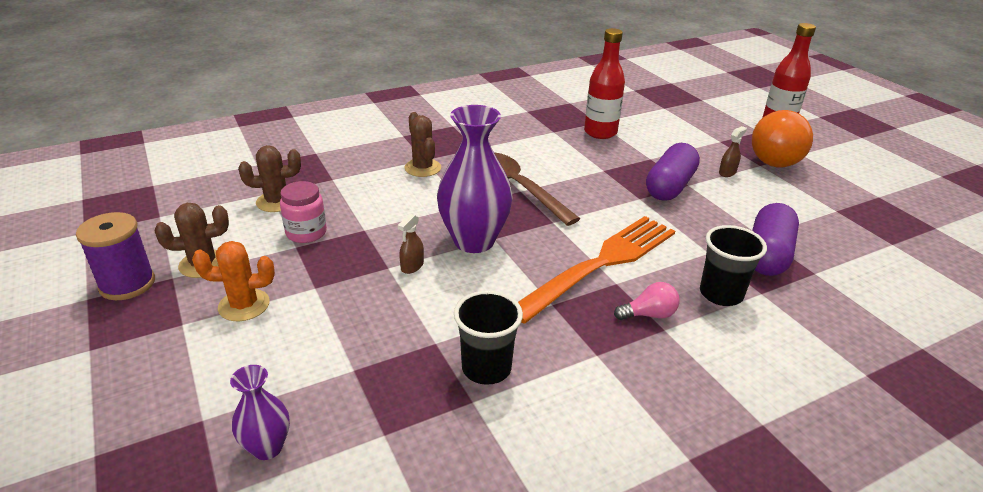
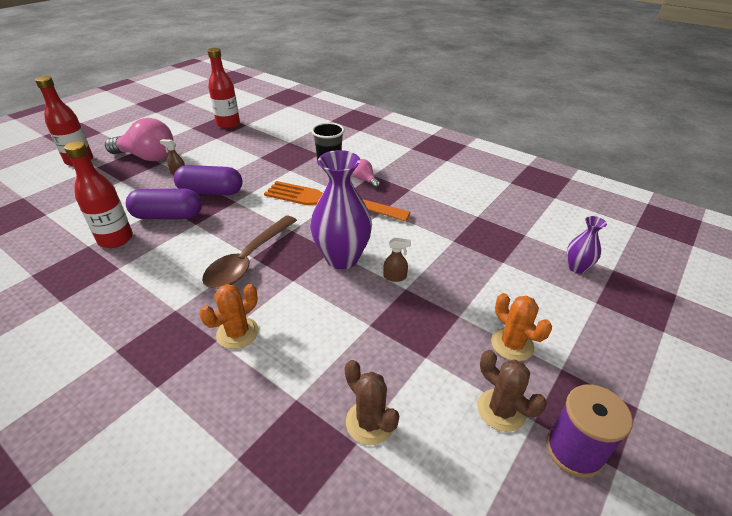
camera: 115 degrees left, 5 degrees up
(306, 233) = (402, 362): pink jar -> none
(422, 168) = (237, 333): brown cactus -> orange cactus
(486, 368) = (453, 218): black cup -> none
(768, 255) = (280, 154): purple capsule -> purple capsule (168, 216)
(778, 158) = (147, 157): orange light bulb -> pink light bulb
(894, 228) = (228, 124): none -> red bottle

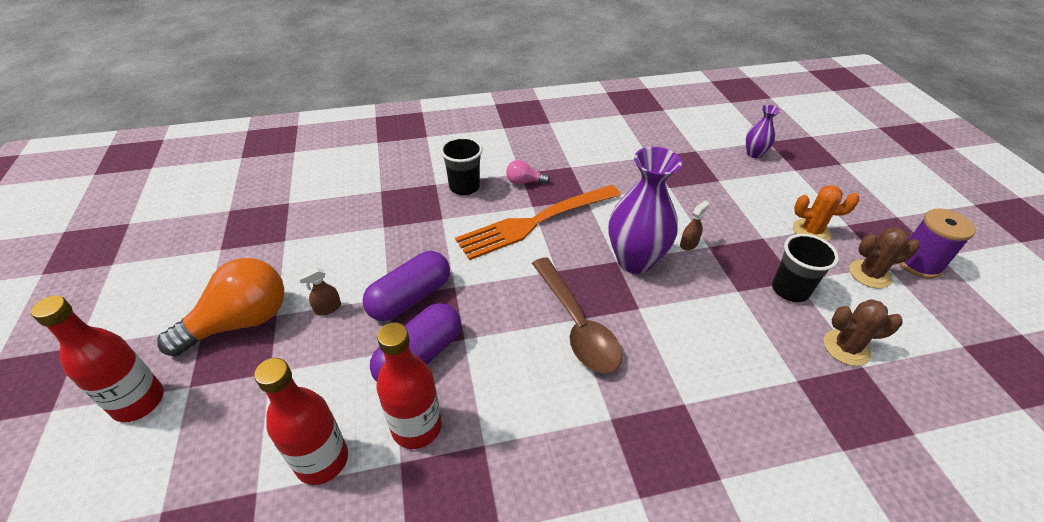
camera: 50 degrees left, 5 degrees up
(147, 157) = (241, 322): pink light bulb -> orange light bulb
(228, 124) = (264, 215): red bottle -> red bottle (322, 460)
(237, 333) = (686, 382): orange cactus -> none
(407, 357) = (790, 290): none -> black cup

